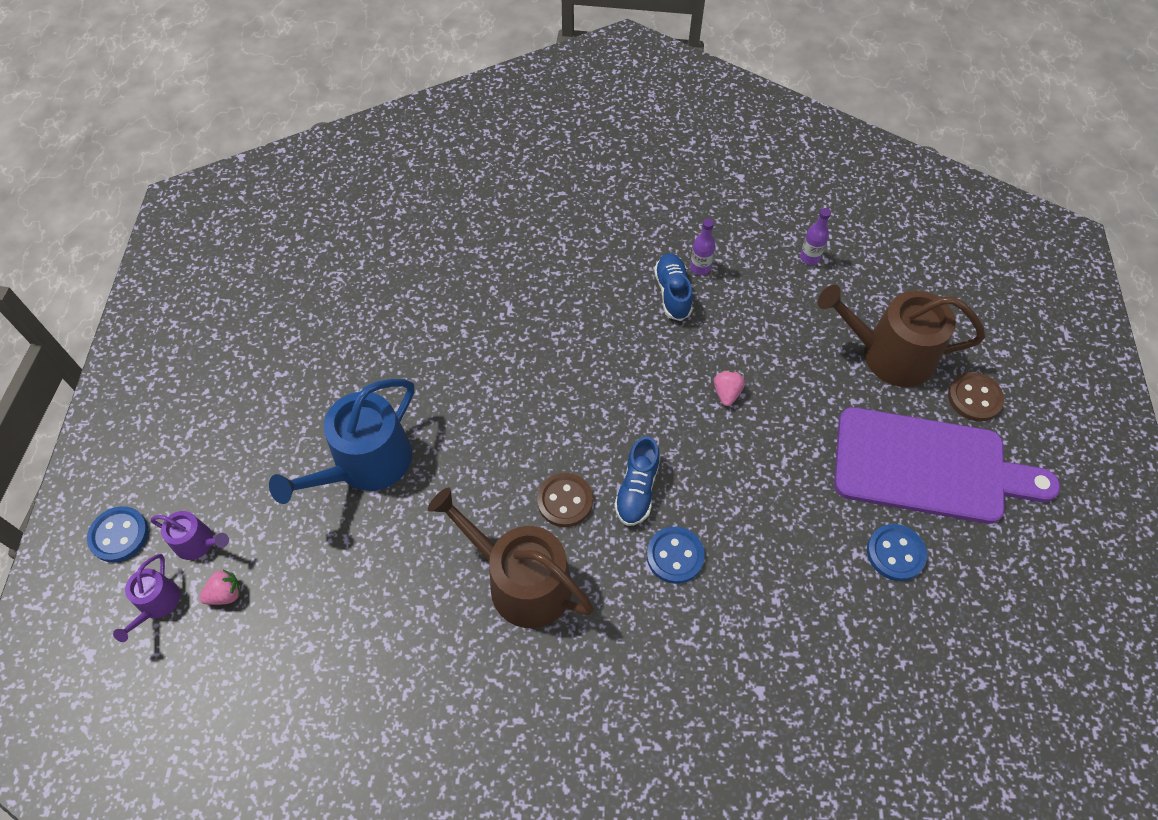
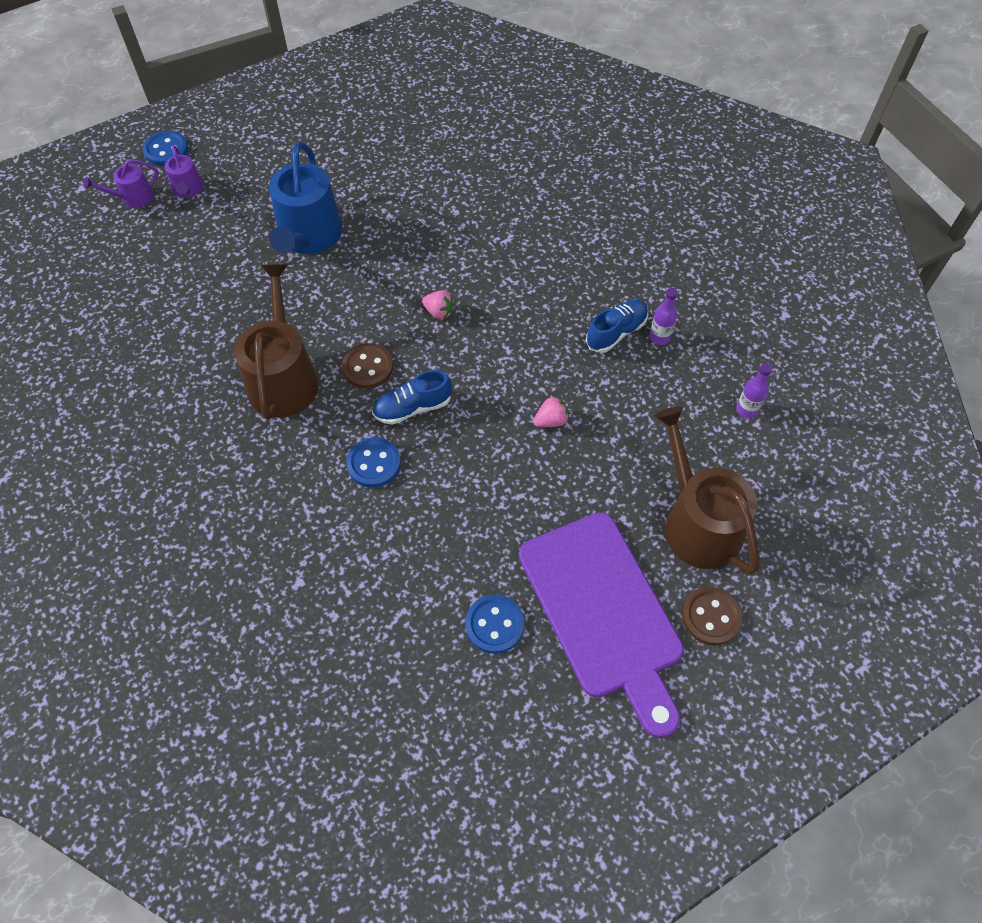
camera: 55 degrees right, 0 degrees up
(225, 594) = (162, 225): pink strawberry -> pink strawberry (439, 312)
(365, 464) = (308, 237): blue watering can -> blue watering can turned 90 degrees counterclockwise

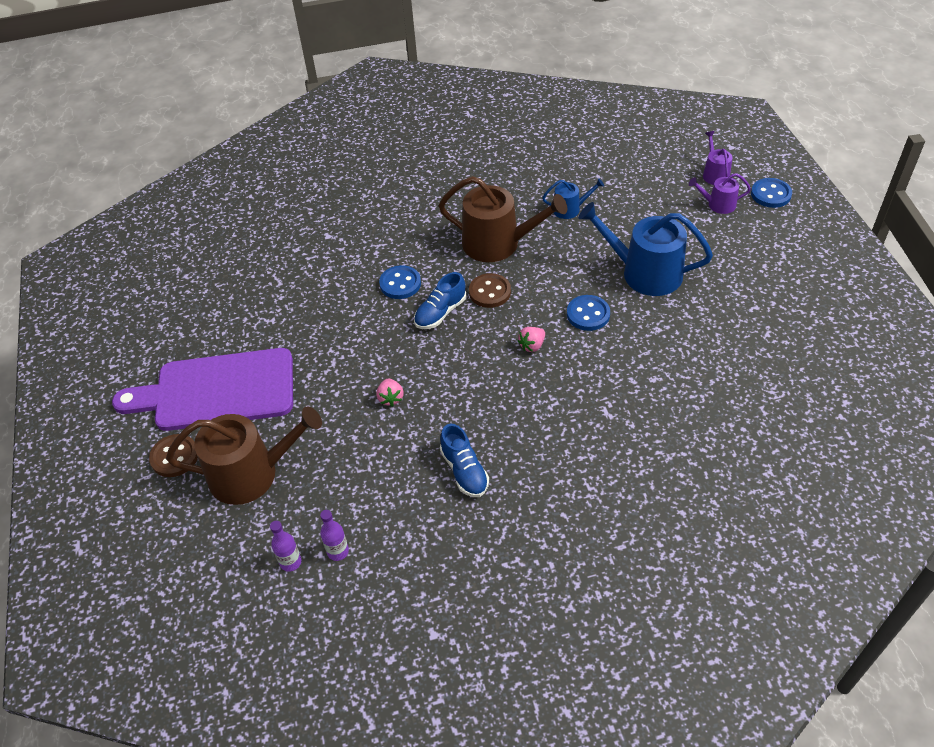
camera: 110 degrees right, 10 degrees down
(210, 319) = (570, 209): none -> blue watering can
(412, 408) = (440, 313): blue shoe -> blue shoe turned 135 degrees counterclockwise
(494, 625) = (243, 328): blue button -> blue button (588, 314)
(659, 337) = (446, 505): purple bottle -> purple bottle (290, 562)

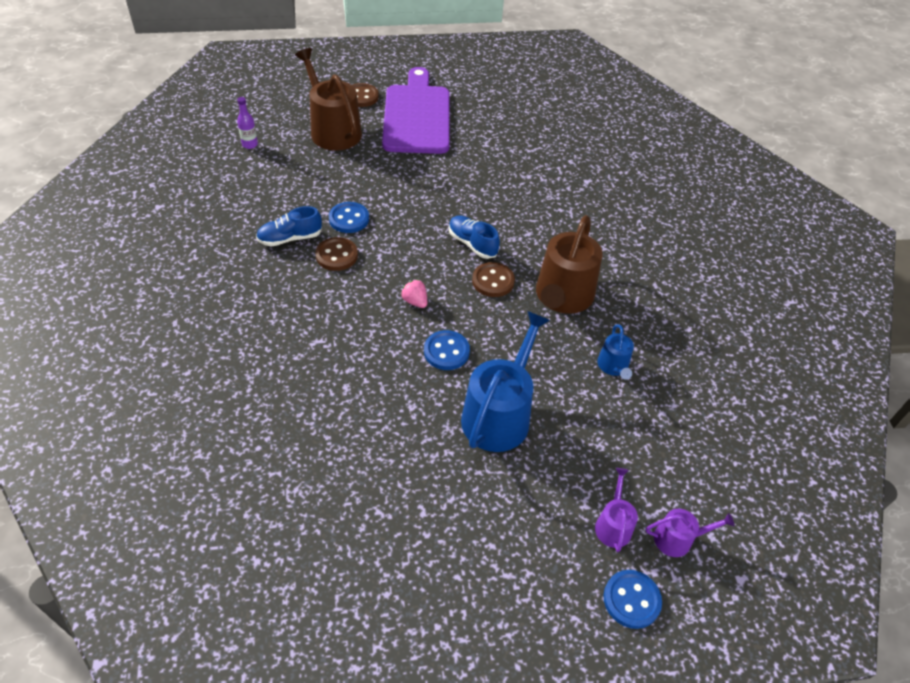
camera: 90 degrees right, 0 degrees up
(252, 473) = (333, 130): brown watering can -> brown watering can turned 150 degrees clockwise
(338, 551) = (247, 166): purple bottle -> none
(390, 398) = (380, 204): pink strawberry -> none
(400, 284) = (515, 221): blue button -> blue button (349, 219)
(482, 421) = (336, 255): none -> brown button

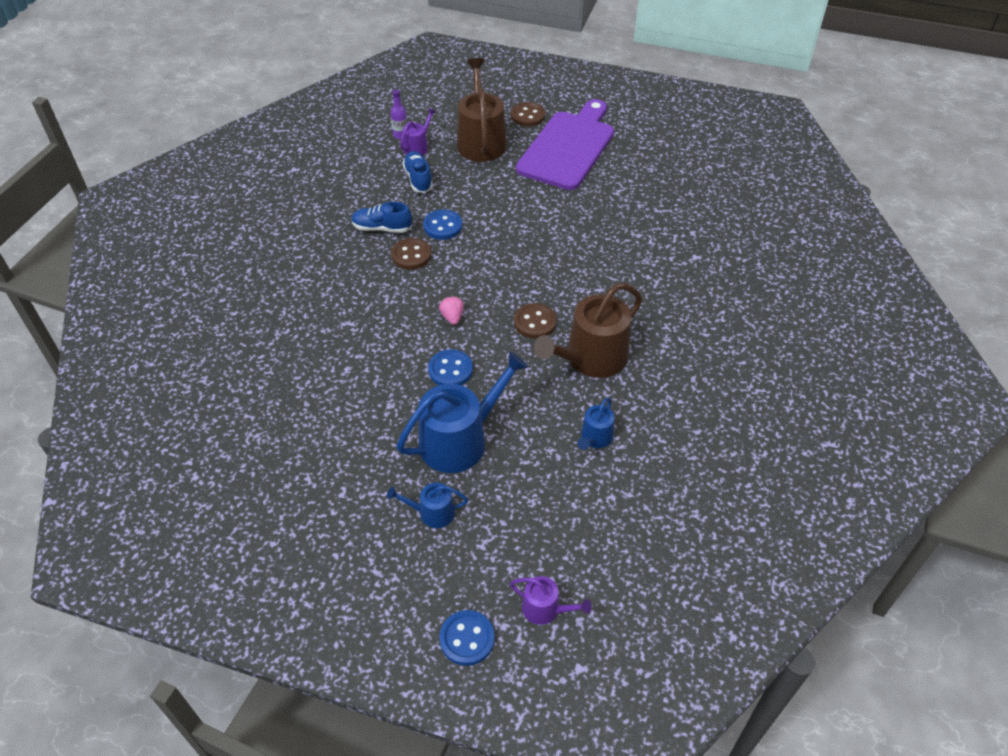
camera: 30 degrees right, 0 degrees up
(472, 244) = (539, 282): blue shoe -> blue shoe (418, 179)
(520, 494) = (432, 513): none -> blue watering can
(613, 524) = (495, 572): purple watering can -> purple watering can (417, 147)

